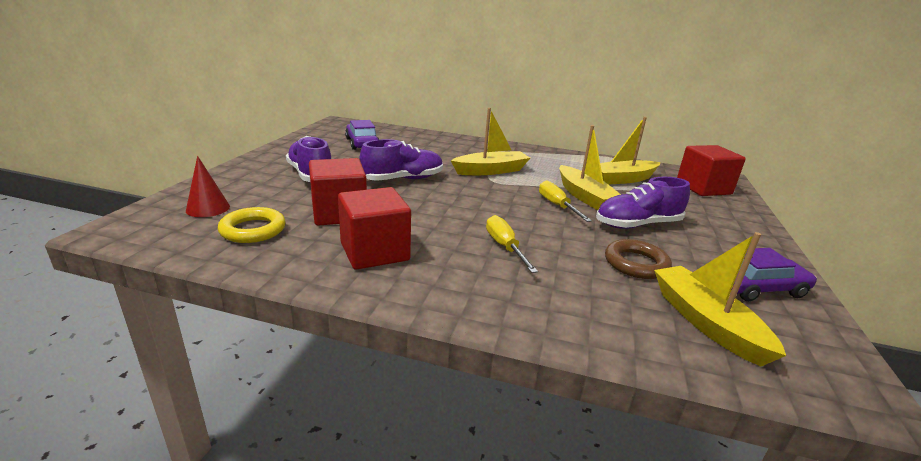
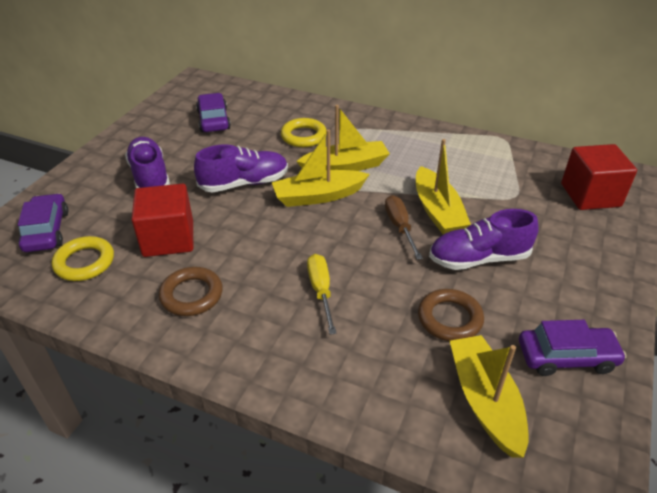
camera: 10 degrees right, 15 degrees up
(208, 208) = (46, 230): red cone -> purple car
(374, 252) = (191, 295): red cube -> brown ring
(446, 153) = (303, 136): none -> yellow ring
(557, 206) = (400, 227): yellow screwdriver -> brown screwdriver
(623, 179) = (496, 180): yellow boat -> yellow boat (318, 196)

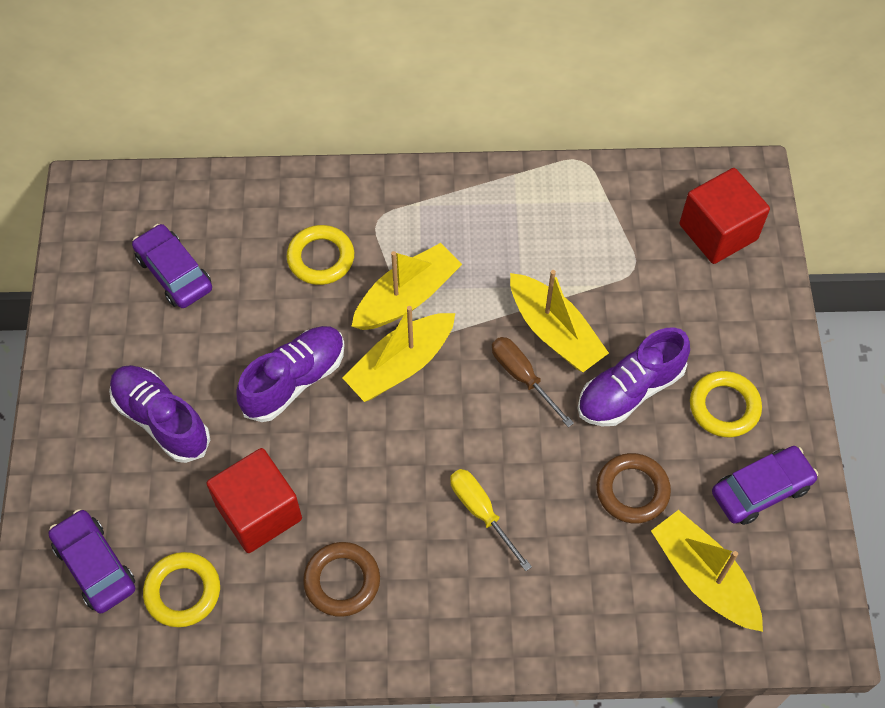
camera: 25 degrees left, 20 degrees up
(554, 292) = (724, 407): none -> yellow ring

